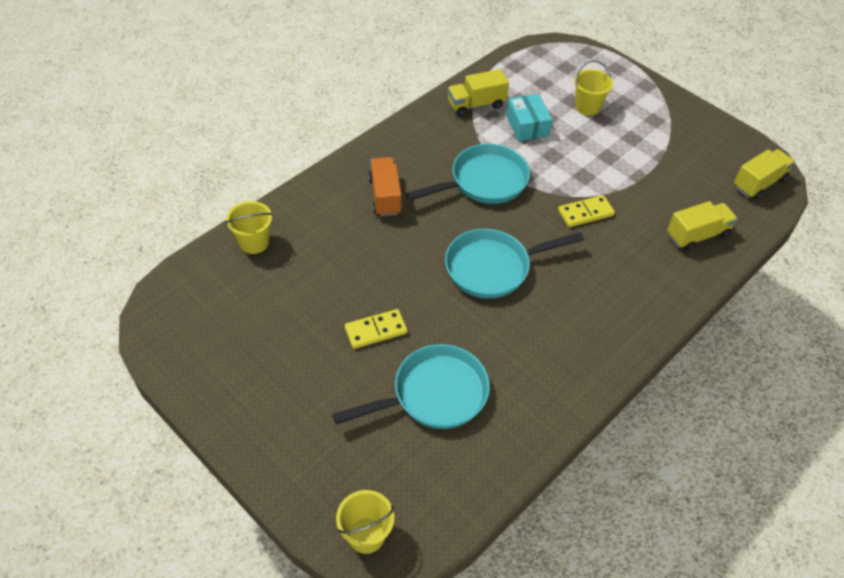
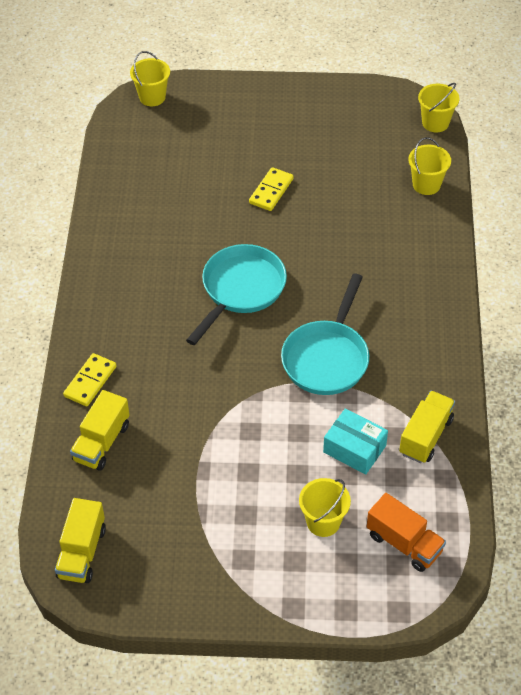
camera: 140 degrees right, 0 degrees up
(168, 286) = (435, 123): none -> yellow bucket
(385, 196) = (386, 285): orange truck -> orange truck (404, 543)
(434, 394) = (190, 182): turquoise pan -> none
(585, 213) = (214, 392): yellow domino -> yellow domino (90, 381)

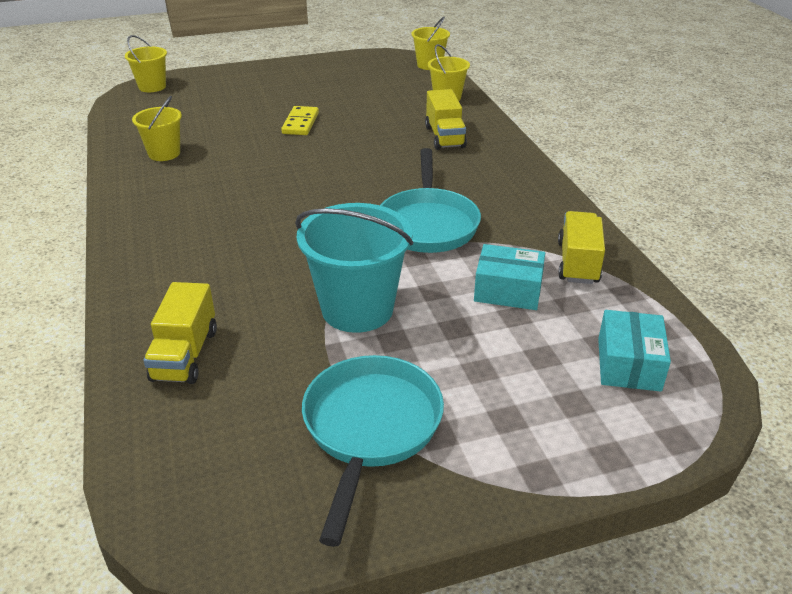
camera: 20 degrees left, 15 degrees down
(82, 552) = (195, 490): yellow truck -> yellow truck (445, 137)
(90, 381) = (150, 299): yellow domino -> none
(234, 435) = (357, 309): none -> turquoise bucket
(240, 289) = (303, 191): turquoise pan -> turquoise pan (370, 428)
(323, 522) = (517, 367): yellow bucket -> yellow bucket (164, 153)
(404, 543) = (628, 364): orange truck -> turquoise box

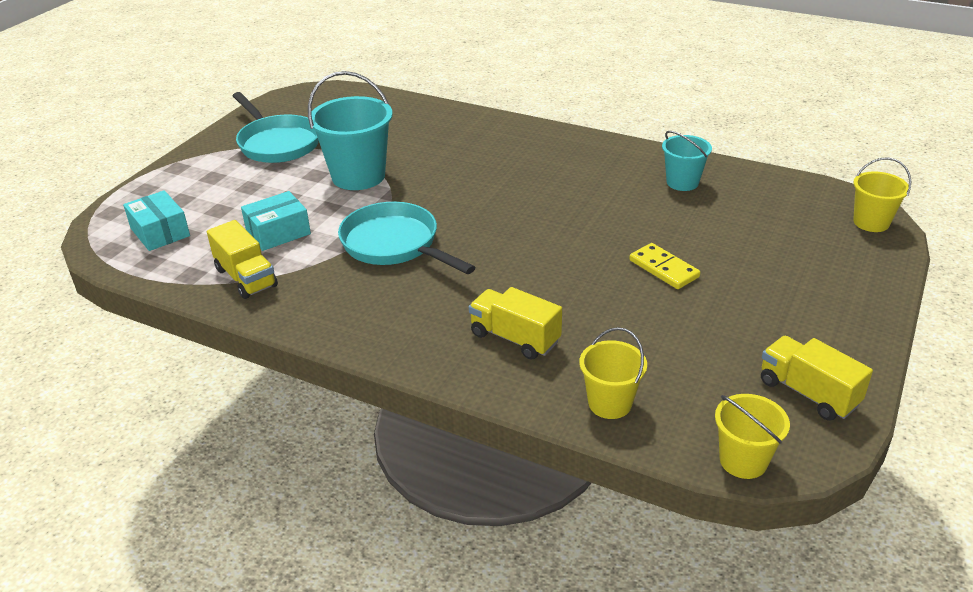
camera: 135 degrees right, 0 degrees up
(164, 153) = (682, 182): yellow bucket -> turquoise bucket
(185, 355) = (410, 120): yellow truck -> yellow truck (808, 393)

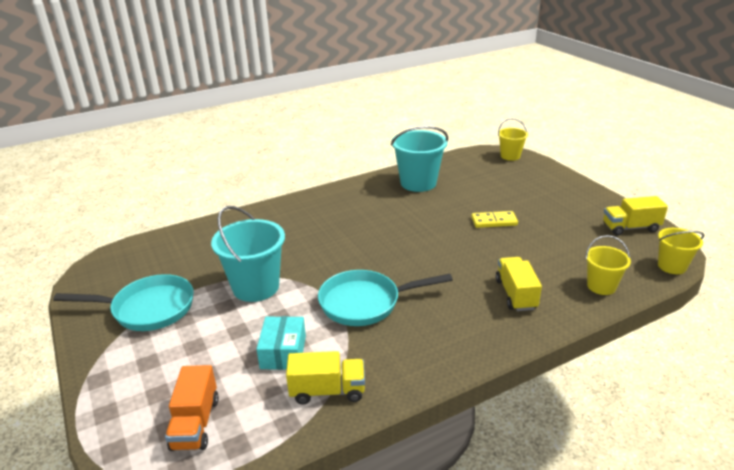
camera: 55 degrees left, 5 degrees down
(160, 232) = (195, 423): turquoise box -> orange truck
(515, 338) = (515, 294): yellow truck -> yellow truck turned 105 degrees clockwise
(682, 182) = (418, 183): turquoise bucket -> turquoise bucket, size x1.72

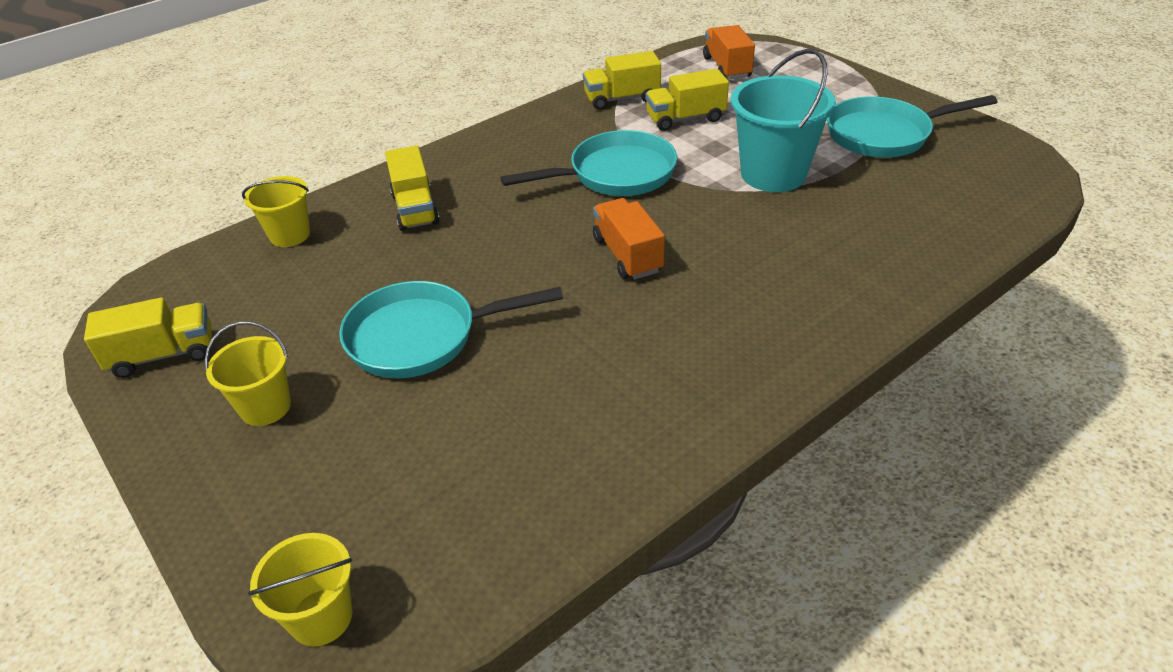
camera: 170 degrees right, 10 degrees up
(283, 352) = (685, 118): turquoise box -> yellow truck
(377, 247) = (627, 255): none -> orange truck
(418, 183) = (588, 439): turquoise bucket -> none
(494, 221) = (421, 337): yellow domino -> turquoise pan
(671, 266) = (158, 280): yellow bucket -> yellow bucket (265, 407)

